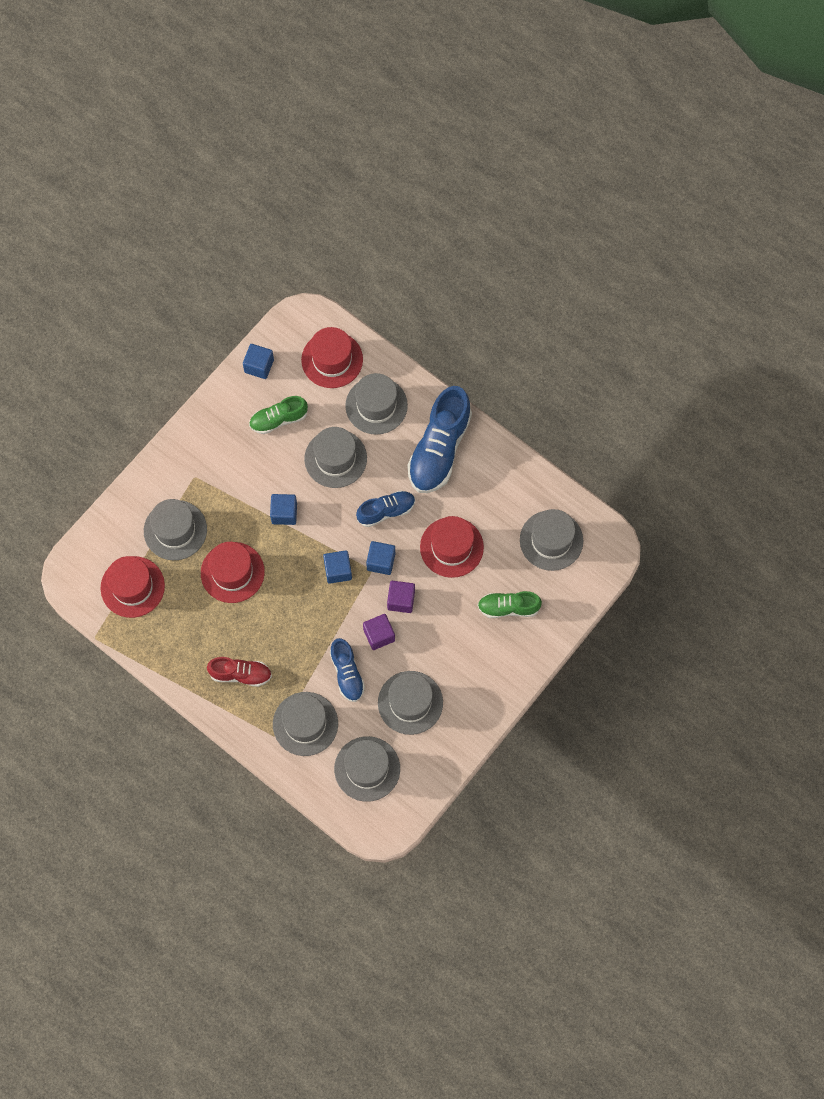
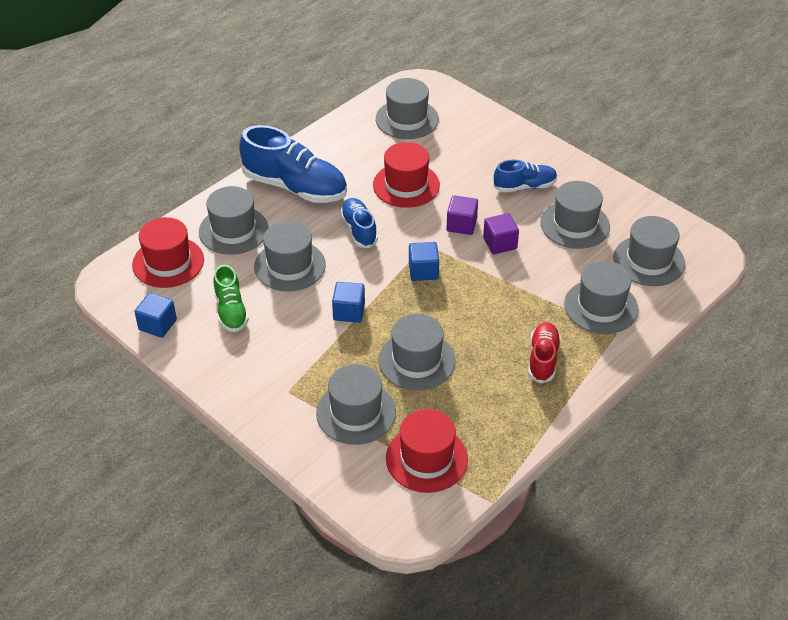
camera: 85 degrees left, 25 degrees down
(232, 572) = (416, 361): red hat -> grey hat
(347, 673) = (542, 270): blue shoe -> blue shoe (524, 186)
(381, 561) = (416, 237): blue cube -> none
(508, 608) = (475, 151): green shoe -> none

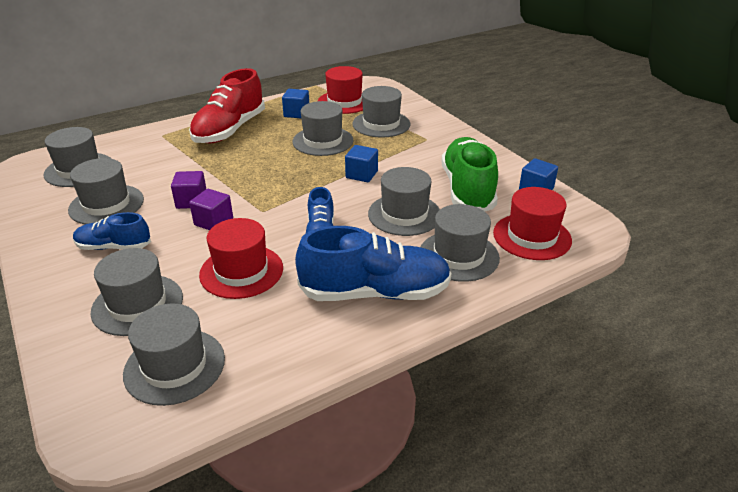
camera: 165 degrees left, 10 degrees down
(231, 311) = (467, 190): green shoe -> green shoe, size x1.78
(295, 187) = (375, 292): blue shoe -> blue shoe turned 135 degrees clockwise
(423, 271) = (279, 192): blue cube -> blue cube (296, 113)
(543, 359) = (230, 130): red shoe -> red shoe, size x1.78
(601, 307) = (155, 149): grey hat -> grey hat (137, 304)

